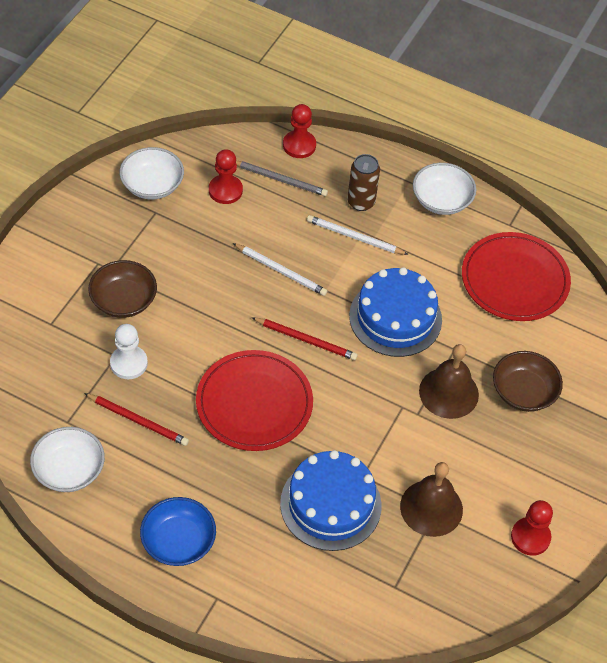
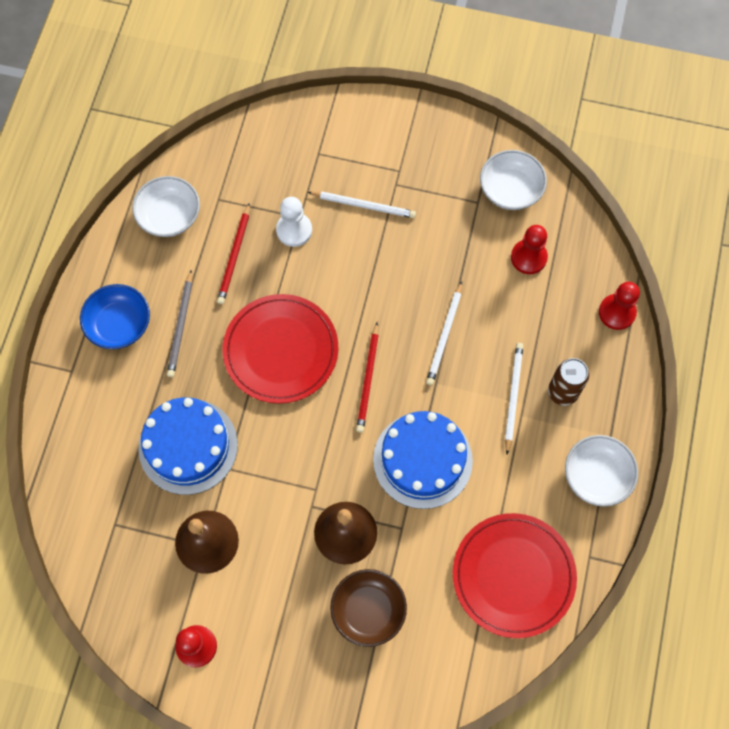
camera: 80 degrees right, 15 degrees up
(123, 300) = (363, 205): brown bowl -> white pencil
(279, 179) = (563, 305): grey pencil -> grey pencil (181, 325)

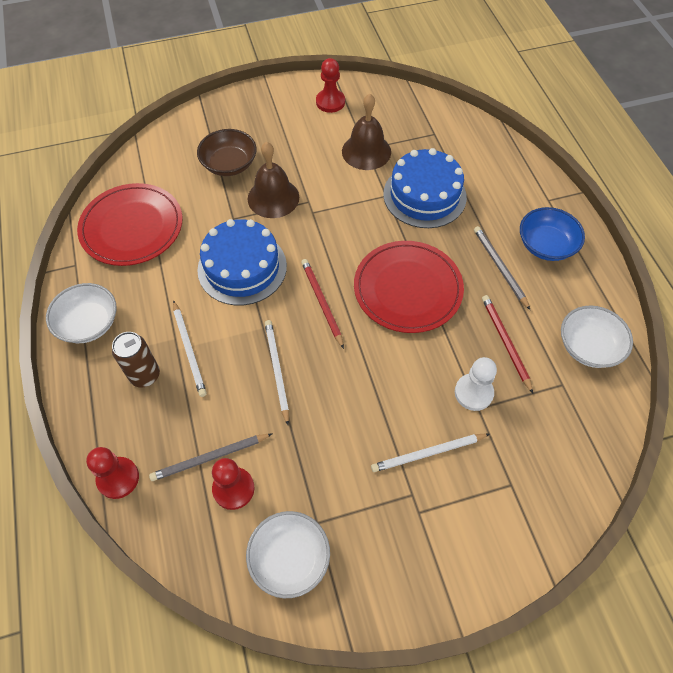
camera: 150 degrees right, 10 degrees down
(536, 290) = (210, 458): none -> grey pencil

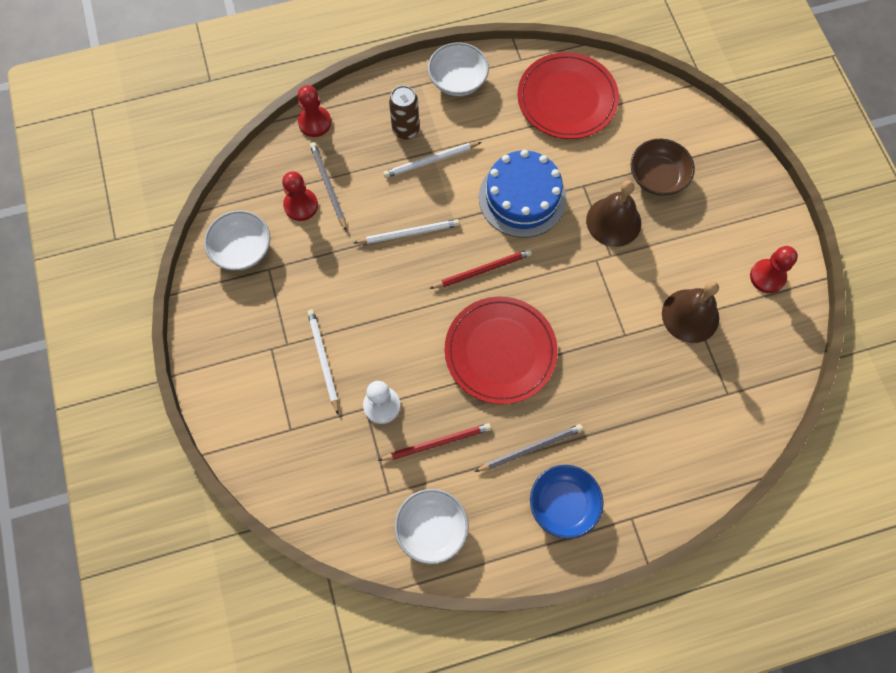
camera: 90 degrees right, 10 degrees up
(424, 195) = (628, 376): blue cake -> none

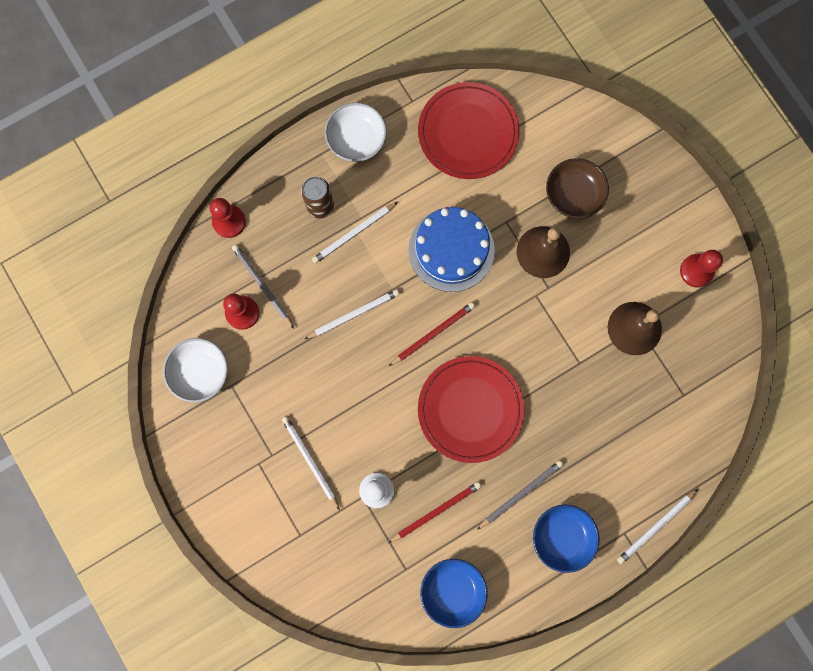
camera: 15 degrees left, 10 degrees up
(431, 528) = (452, 590): white bowl -> blue bowl
(667, 520) = (656, 526): none -> white pencil

